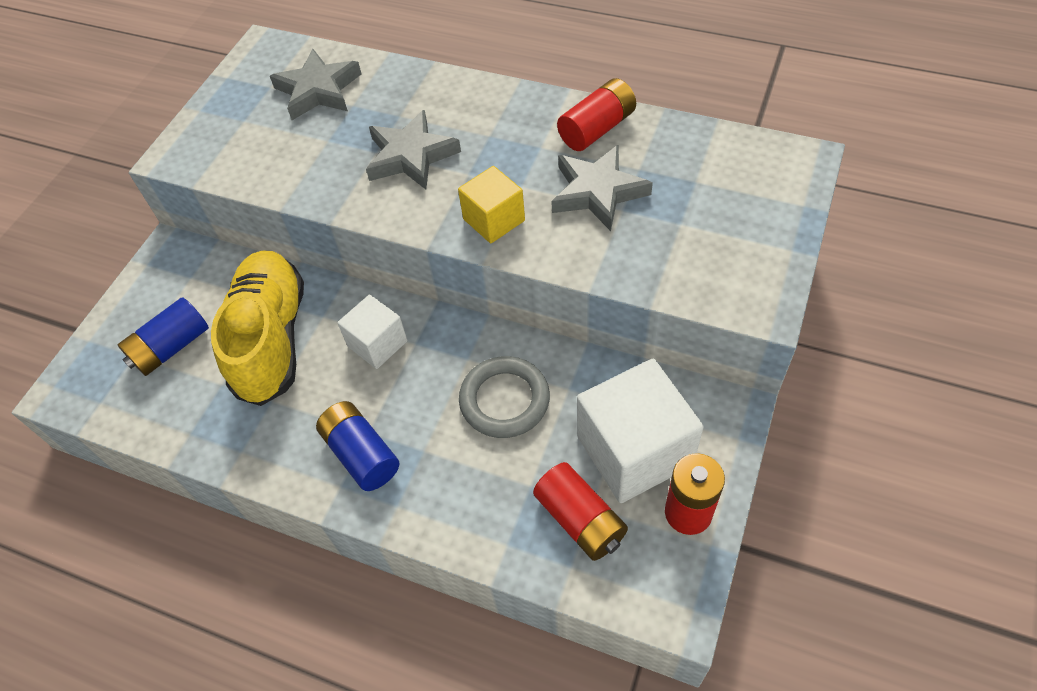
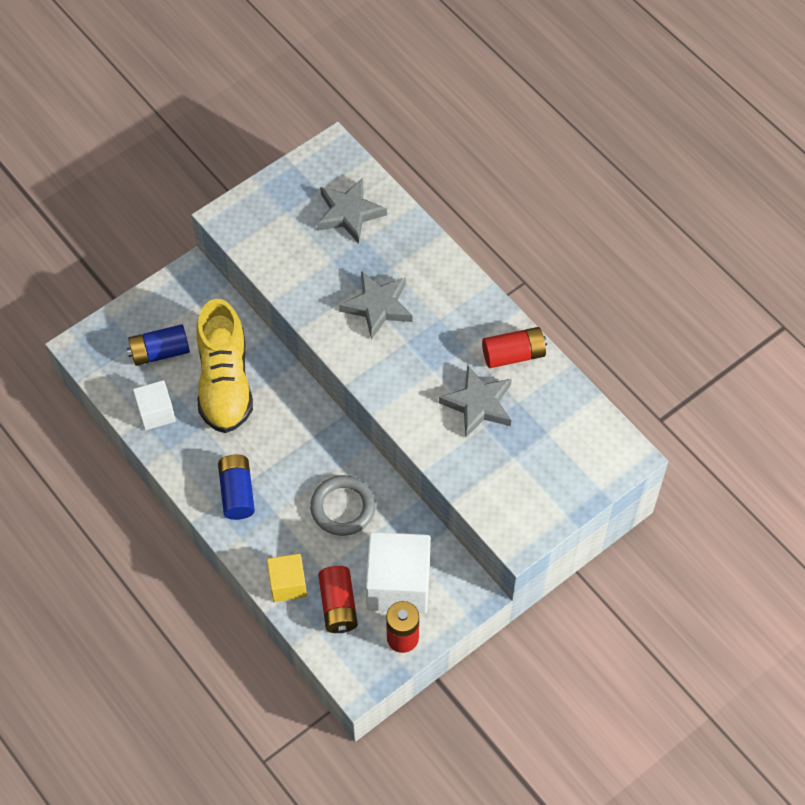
camera: 25 degrees right, 5 degrees up
(271, 339) = (224, 382): yellow shoe -> yellow shoe turned 150 degrees clockwise
(377, 344) = (288, 424): white cube -> white cube (156, 413)
(494, 220) = (399, 387): yellow cube -> yellow cube (287, 584)

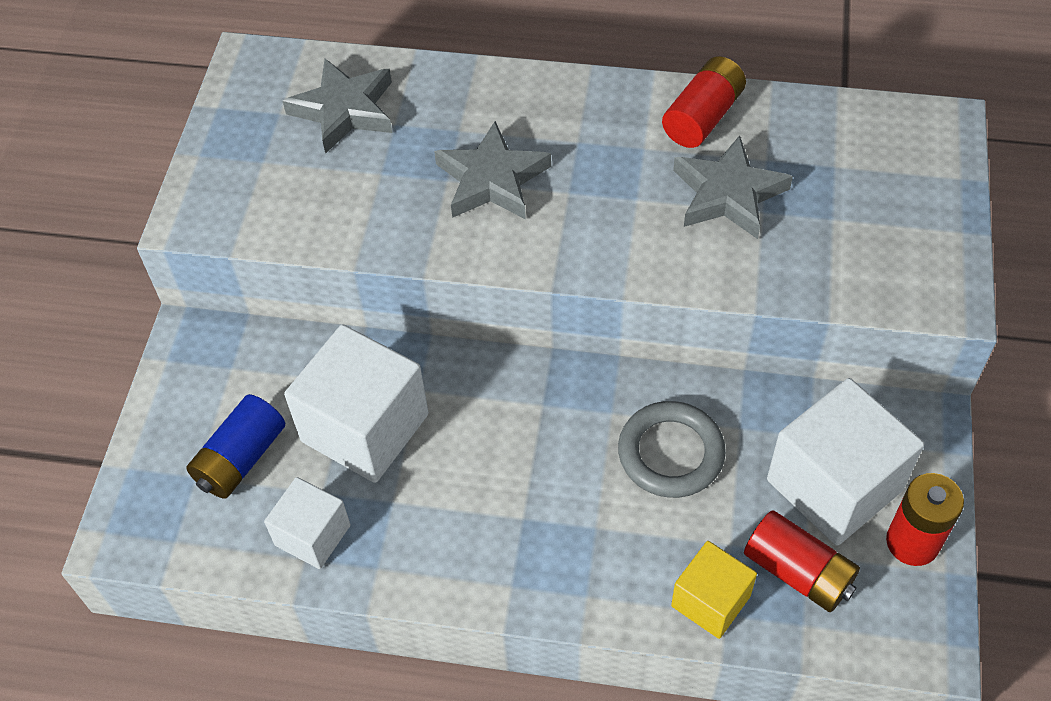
camera: 40 degrees left, 5 degrees down
(224, 382) = (365, 428): yellow shoe -> white cube
(237, 493) = (524, 545): blue battery -> none

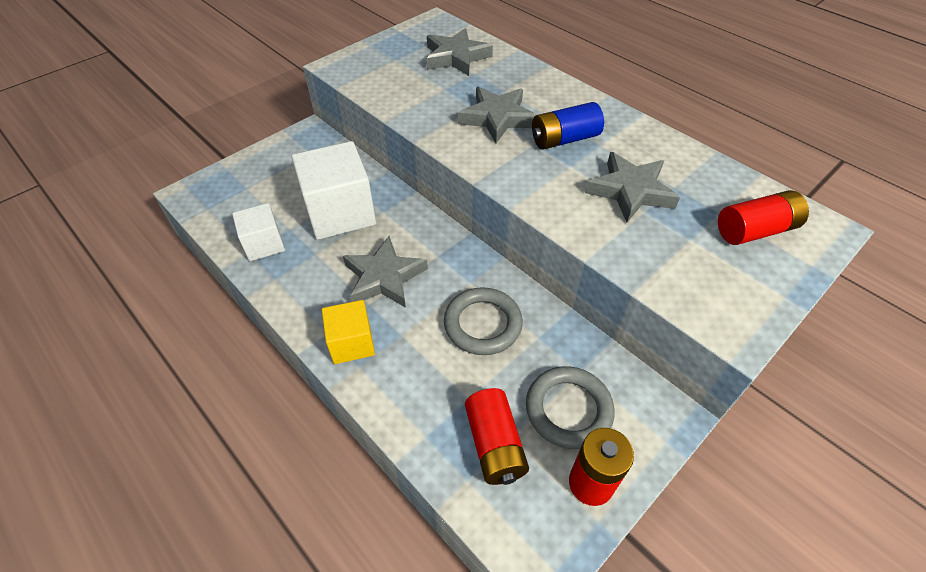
camera: 35 degrees right, 5 degrees down
(241, 459) = (272, 192): blue battery -> blue battery (564, 139)
(508, 474) = (384, 277): none -> grey star
(702, 117) = (652, 147): red battery -> red battery (755, 230)
(710, 601) = (424, 421): yellow cube -> yellow cube (352, 343)
(834, 485) = (568, 409): white cube -> grey ring

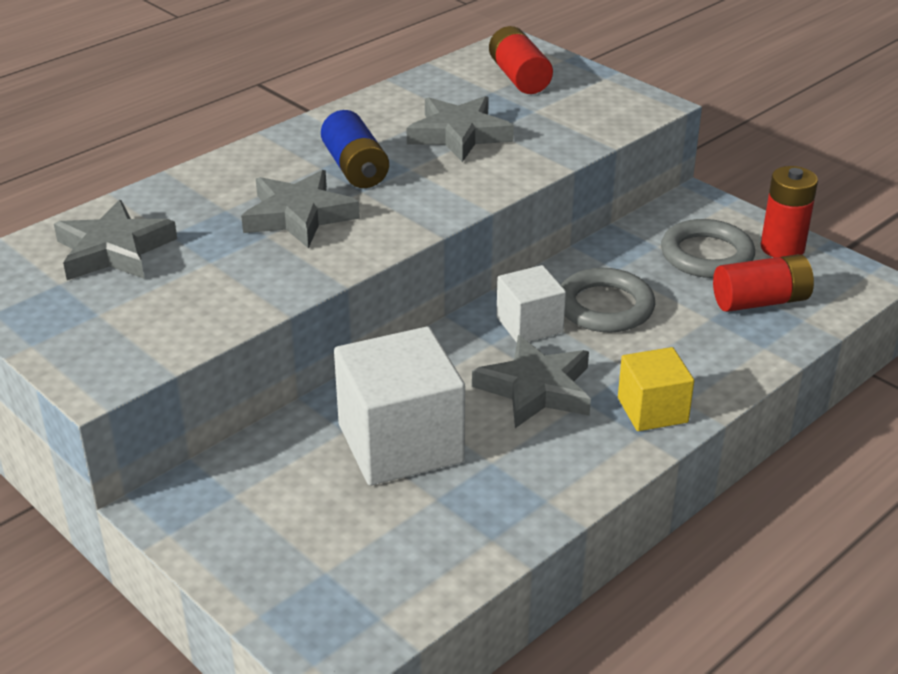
camera: 90 degrees left, 15 degrees down
(264, 244) = (474, 523): white cube -> white cube (529, 325)

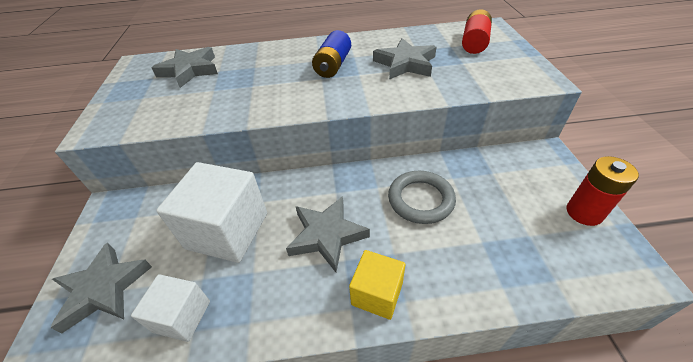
camera: 40 degrees right, 10 degrees up
(299, 216) = (277, 81): grey star -> grey star (103, 289)
(529, 325) = (367, 190): white cube -> white cube (182, 316)
(706, 255) = (521, 193): grey ring -> none
(760, 301) = (531, 247): red battery -> none

